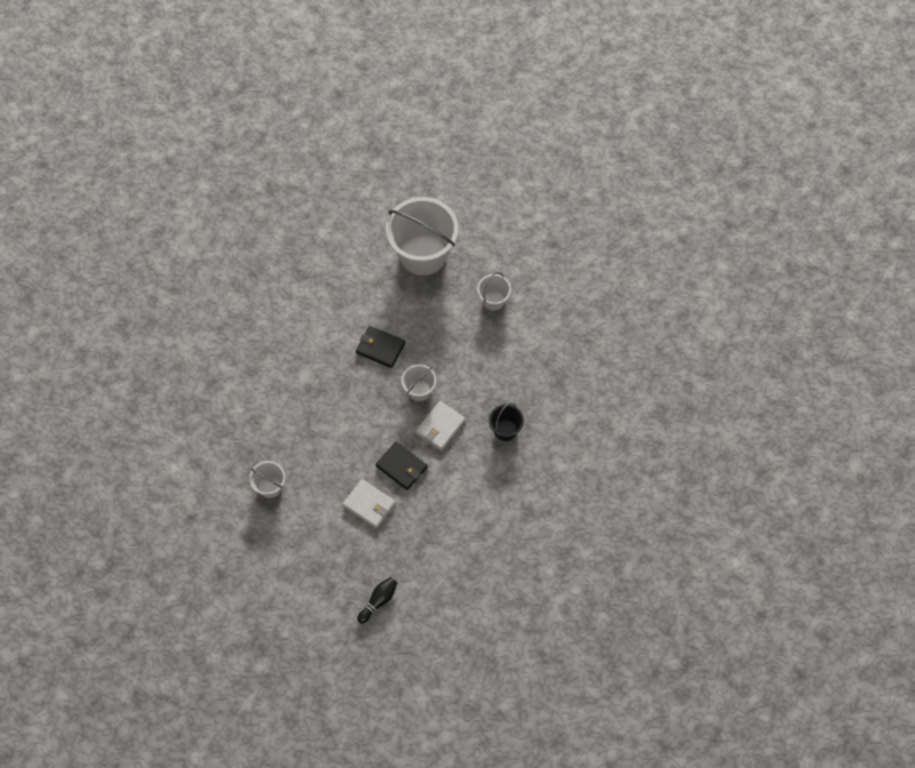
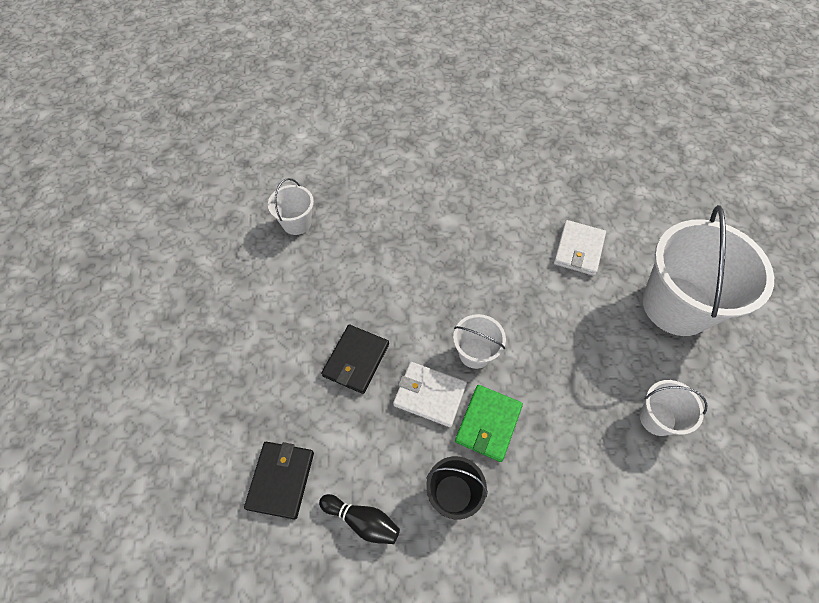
camera: 75 degrees right, 5 degrees down
(369, 504) = (293, 334): white wallet -> white wallet (578, 250)
(378, 601) = (154, 382): black bowling pin -> black bowling pin (362, 521)
(380, 348) = (518, 290): black wallet -> black wallet (281, 480)
(469, 397) = (488, 424): none -> green wallet

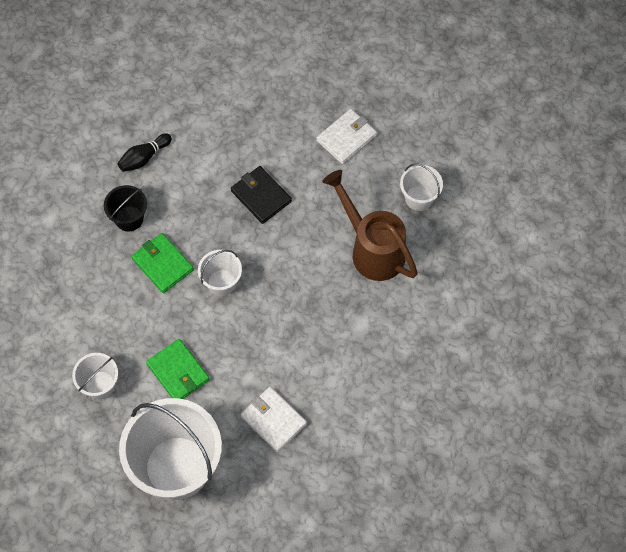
camera: 115 degrees right, 5 degrees up
(281, 480) = (197, 119): black wallet -> none
(369, 239) = (372, 249): none -> brown watering can
(429, 395) = (205, 235): white wallet -> white wallet (346, 138)
(591, 348) = (178, 372): none -> green wallet

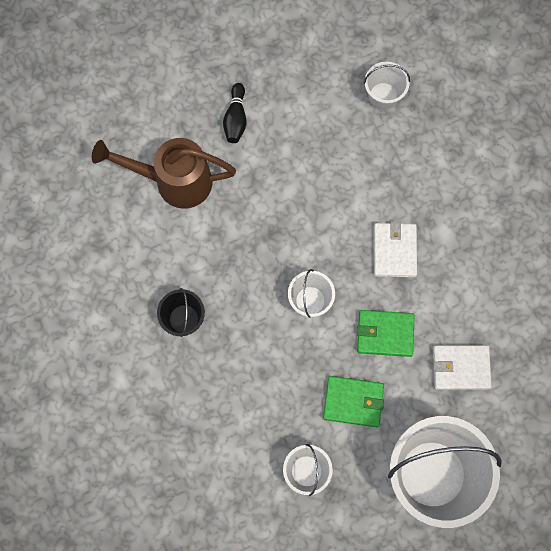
camera: 45 degrees left, 10 degrees up
(144, 158) = (141, 259): black bowling pin -> black bowling pin (236, 119)
(162, 264) = (250, 330): green wallet -> green wallet (385, 334)
(261, 196) = (266, 204): black wallet -> none
(346, 138) = (280, 98): white wallet -> white wallet (394, 251)
(372, 249) = (392, 168): brown watering can -> brown watering can (174, 181)

